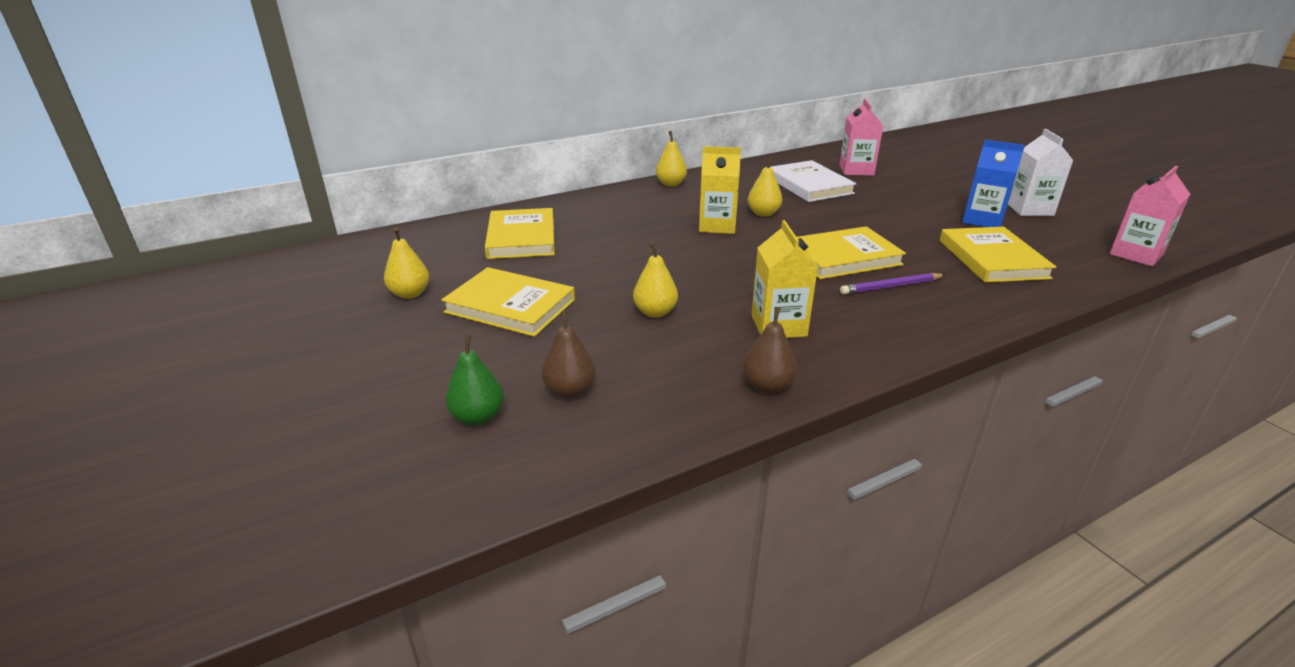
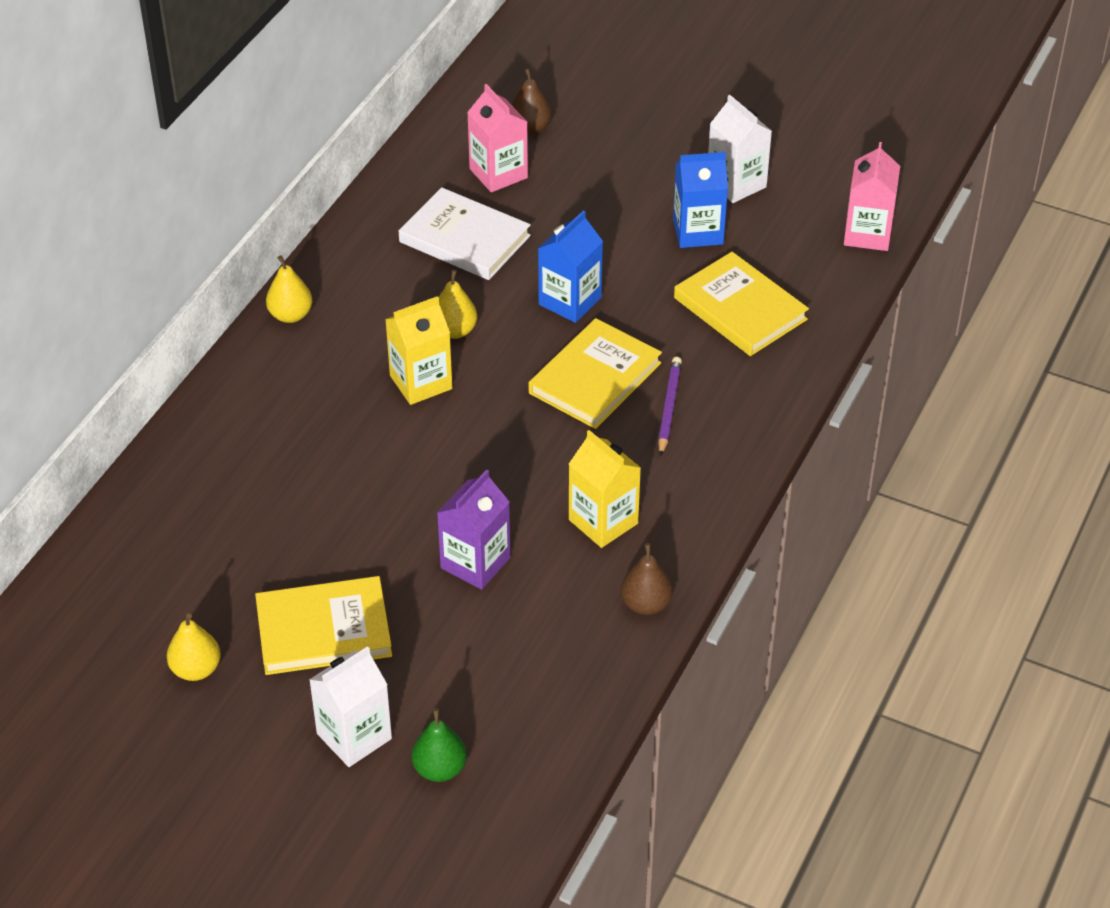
camera: 35 degrees left, 15 degrees up
(448, 368) = (354, 736): none -> white carton
(521, 238) = (214, 517): yellow book -> none
(570, 390) = (488, 700): brown pear -> brown pear (530, 128)
(655, 312) = (475, 563): yellow pear -> purple carton
(857, 222) = (570, 301): none -> blue carton
(890, 287) = (669, 407): purple pencil -> purple pencil turned 150 degrees clockwise

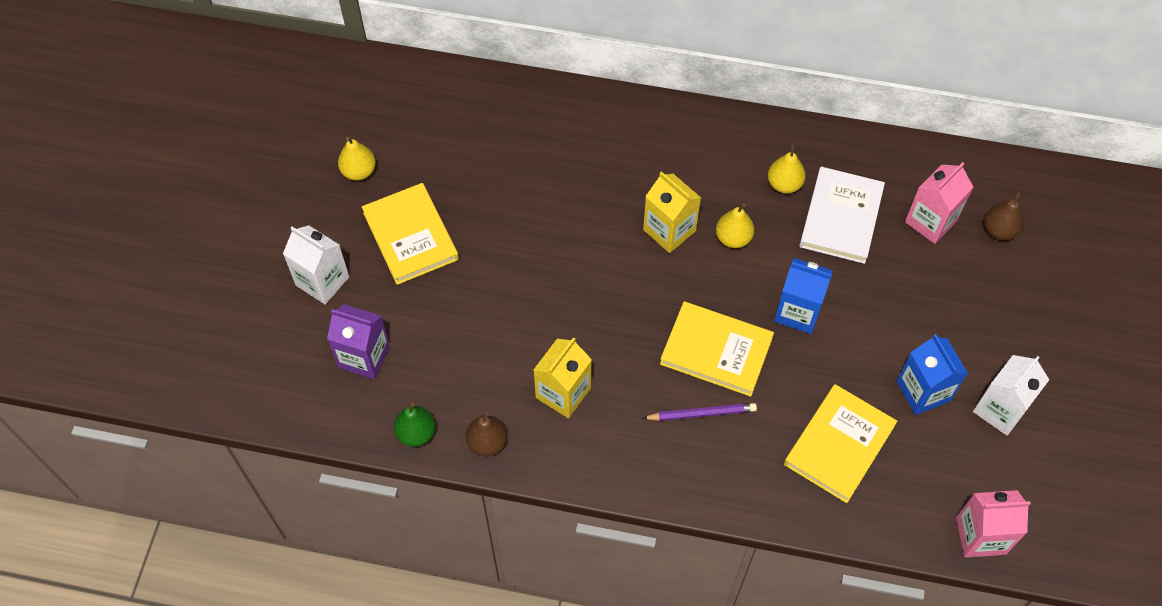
camera: 75 degrees right, 15 degrees up
(290, 315) = (710, 125): yellow pear -> yellow pear (784, 184)
(440, 769) = (305, 341): green pear -> green pear (416, 433)
(475, 563) = (497, 315): purple carton -> purple carton (364, 357)

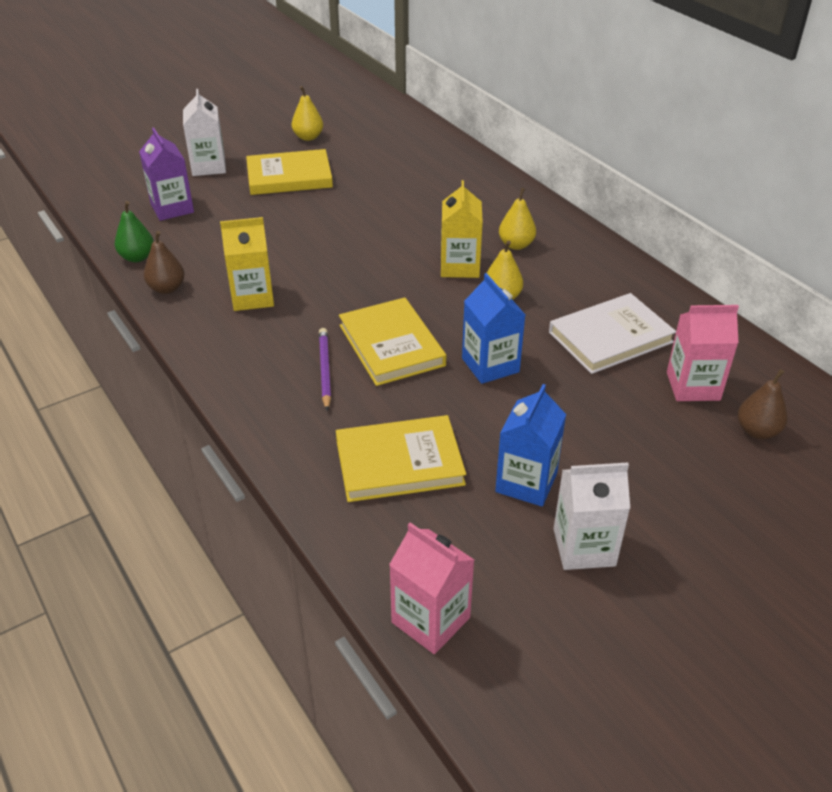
camera: 45 degrees right, 20 degrees down
(410, 236) = (289, 176): yellow book -> yellow book turned 60 degrees clockwise
(701, 413) = (325, 370): purple pencil -> purple pencil turned 135 degrees counterclockwise
(784, 184) = (589, 294): yellow pear -> yellow pear (516, 245)

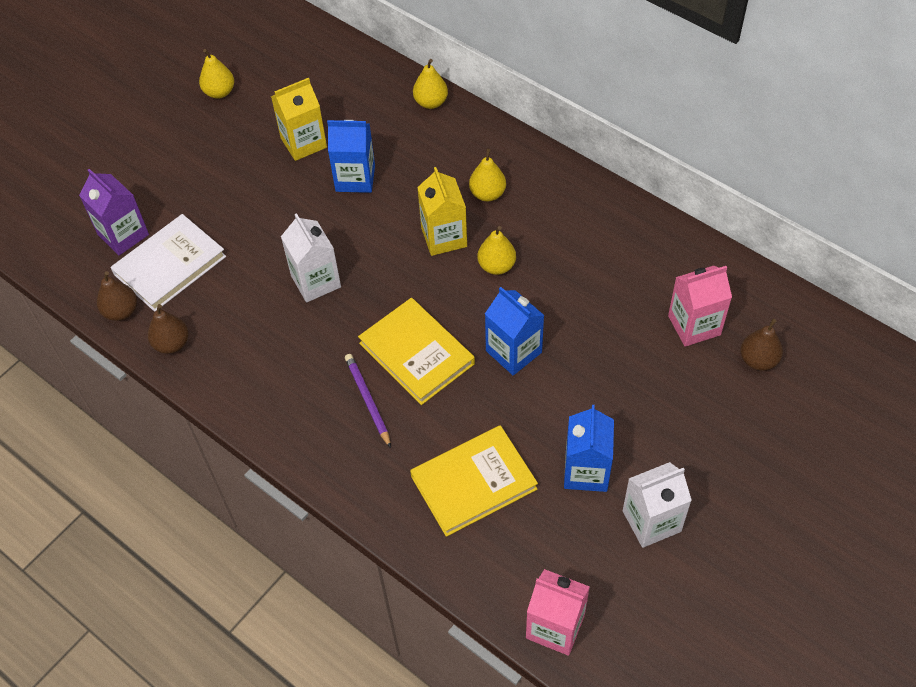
camera: 15 degrees left, 15 degrees up
(137, 257) = (121, 311): green pear -> brown pear
(208, 166) = (132, 164): white carton -> white carton (316, 281)
(252, 297) = (261, 331): yellow carton -> yellow carton (303, 143)
(289, 176) = (225, 157): yellow book -> none
(396, 211) = (355, 178): none -> blue carton
(491, 175) = (431, 102): none -> yellow pear
(610, 337) = (608, 288): white book -> white book (170, 265)

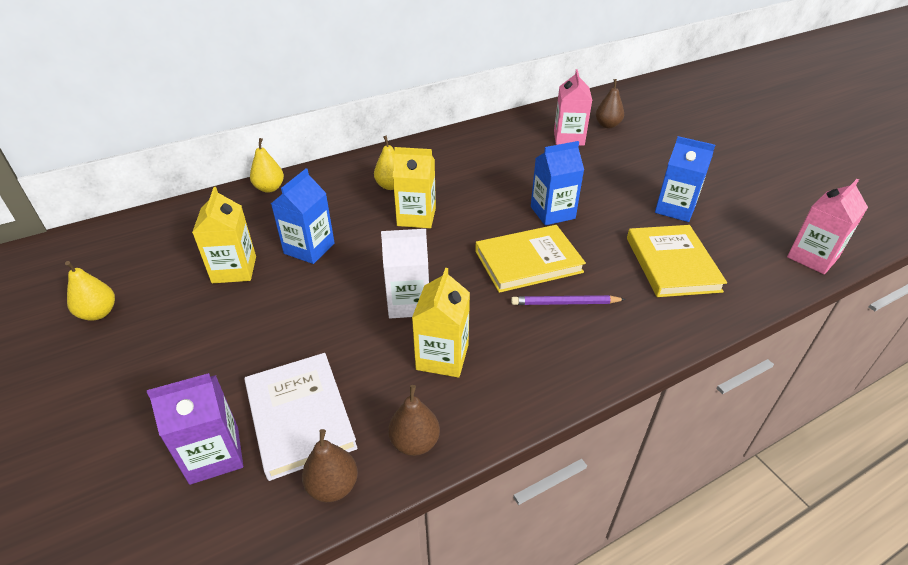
camera: 70 degrees left, 15 degrees down
(262, 329) = (442, 357): none -> yellow carton
(496, 266) = (465, 199): yellow pear -> none
(651, 521) = (724, 193): white carton -> none

